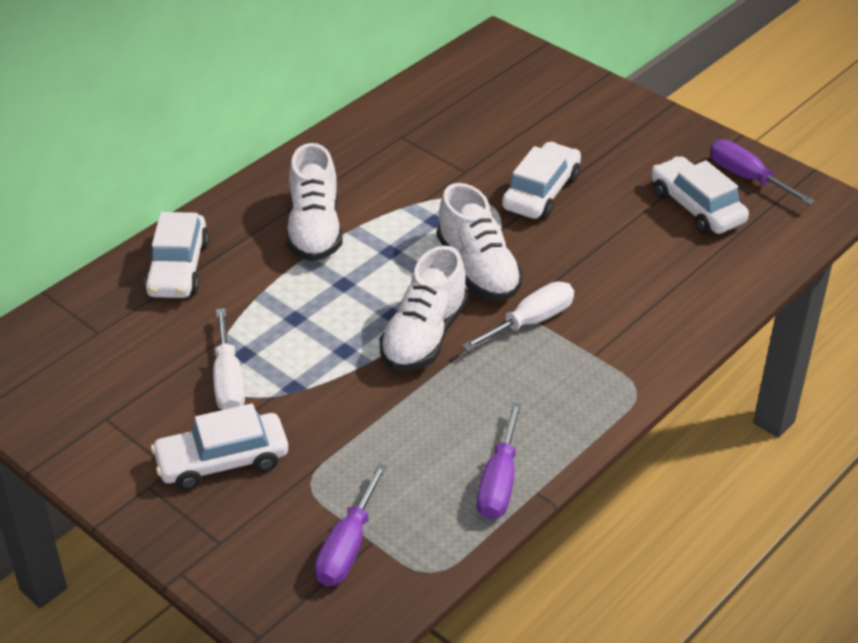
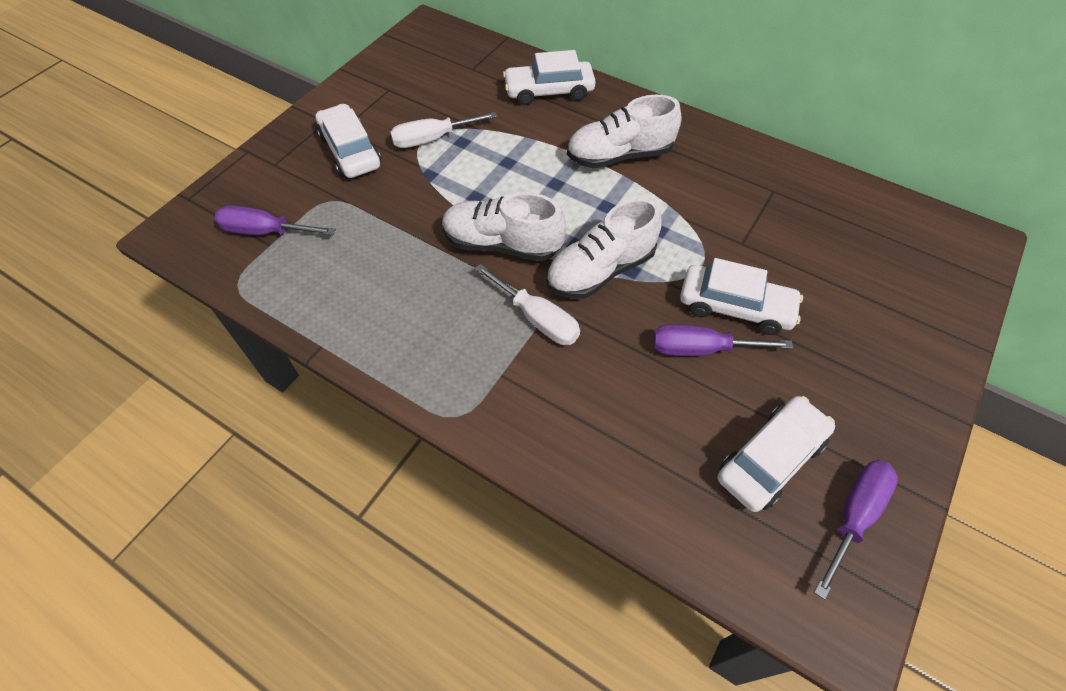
camera: 80 degrees right, 15 degrees up
(499, 482) = (331, 317): purple screwdriver -> purple screwdriver (700, 349)

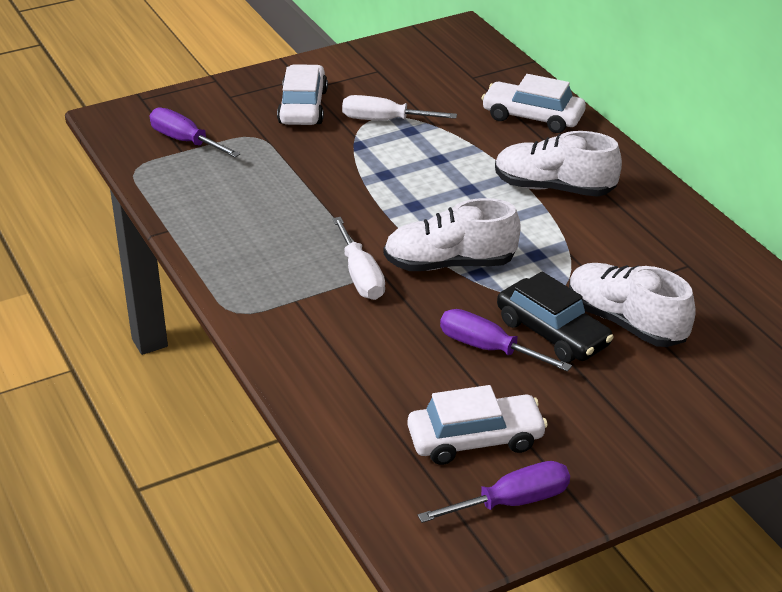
camera: 30 degrees right, 20 degrees down
(502, 244) = (377, 216): white shoe -> white shoe (625, 322)
(735, 307) = (552, 333): white car -> black car

